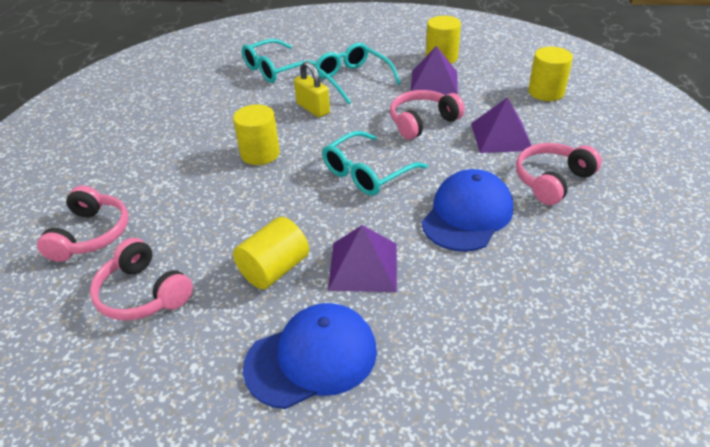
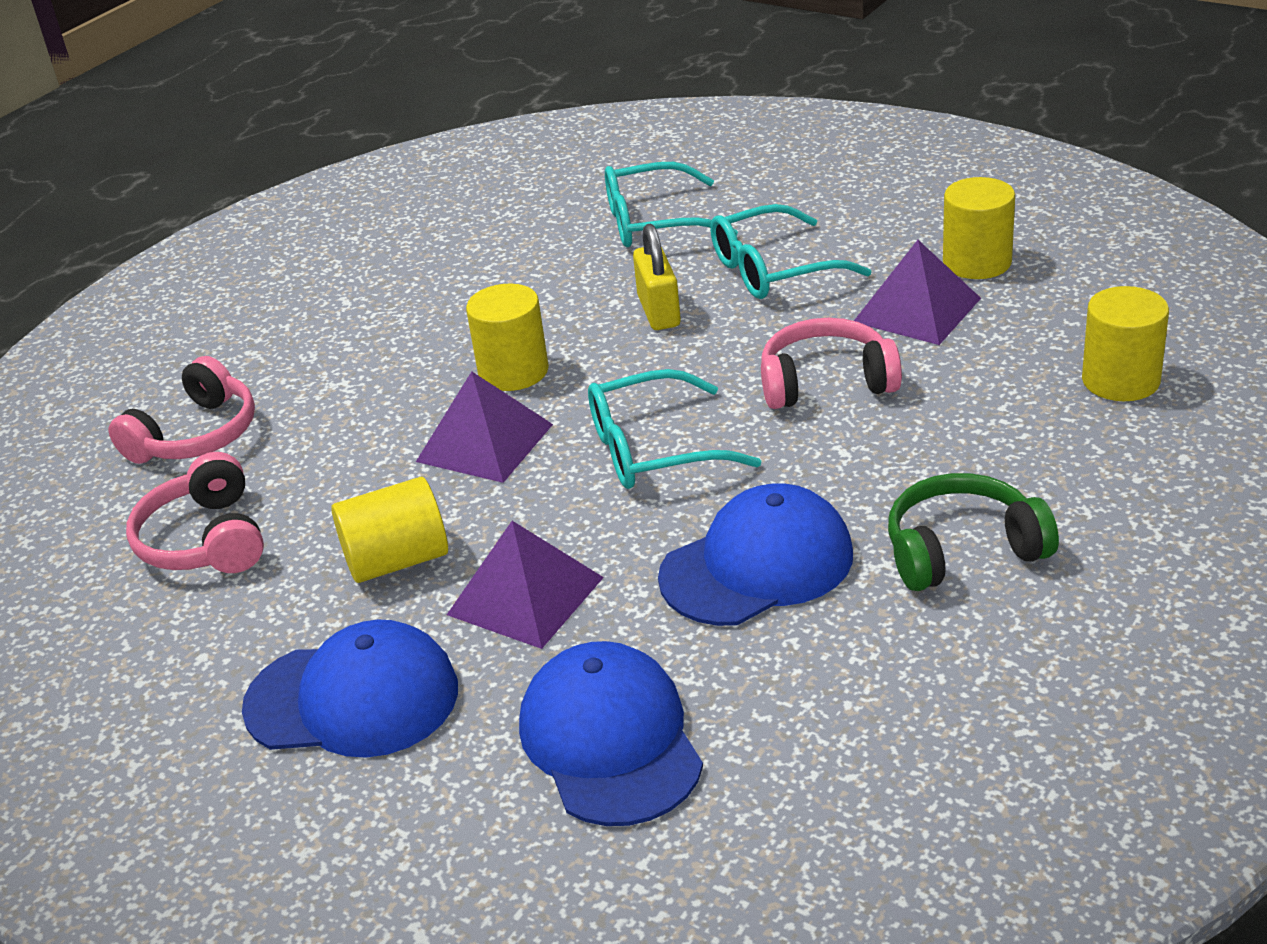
camera: 30 degrees right, 5 degrees down
(352, 79) = (772, 270): turquoise glasses -> turquoise glasses turned 105 degrees counterclockwise
(475, 329) = (610, 740): none -> blue cap
(501, 136) = (946, 445): purple pyramid -> purple pyramid (484, 442)
(552, 180) = (963, 550): pink headphones -> green headphones

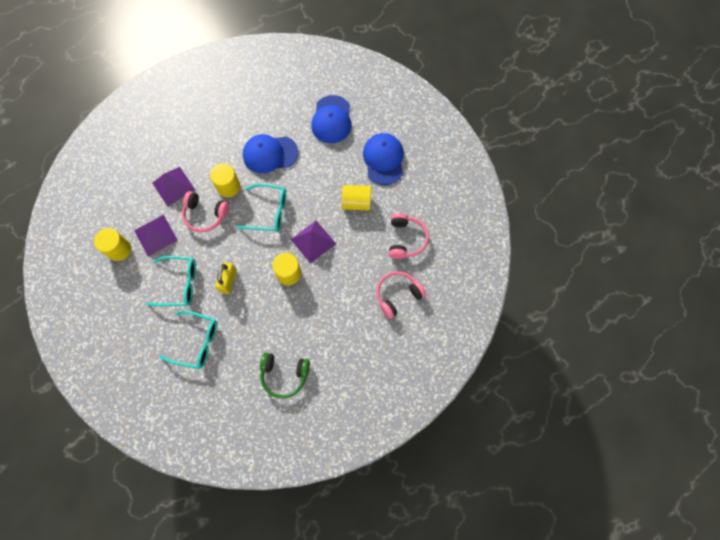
camera: 160 degrees left, 35 degrees up
(353, 698) = (383, 159): blue cap -> blue cap turned 60 degrees clockwise
(525, 596) = (330, 172): purple pyramid -> purple pyramid (173, 186)
(963, 550) = (221, 134): green headphones -> green headphones (284, 375)
(1120, 380) = (133, 172): yellow cylinder -> yellow cylinder (228, 187)

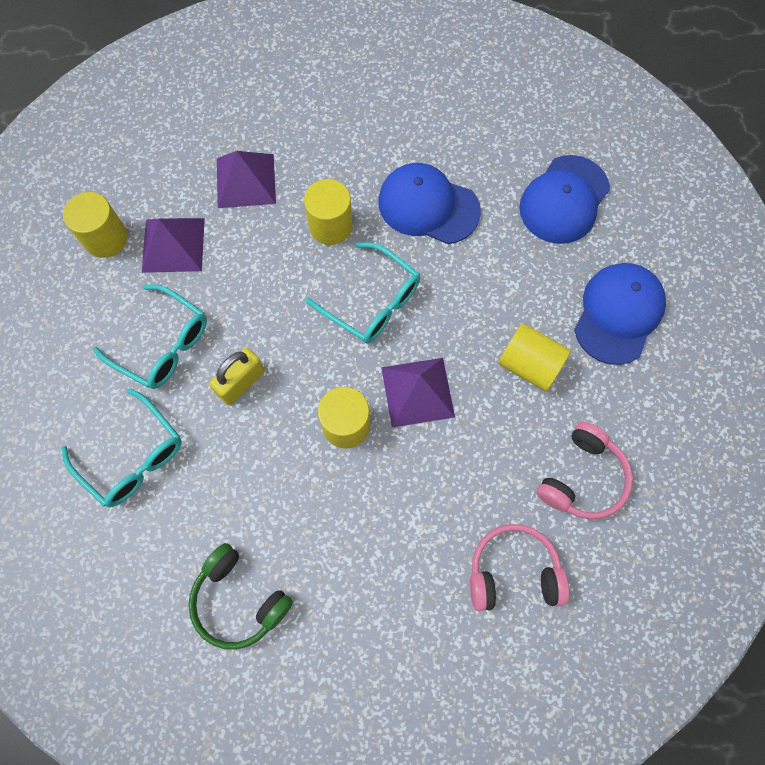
camera: 30 degrees right, 0 degrees up
(205, 215) = (268, 253): pink headphones -> none

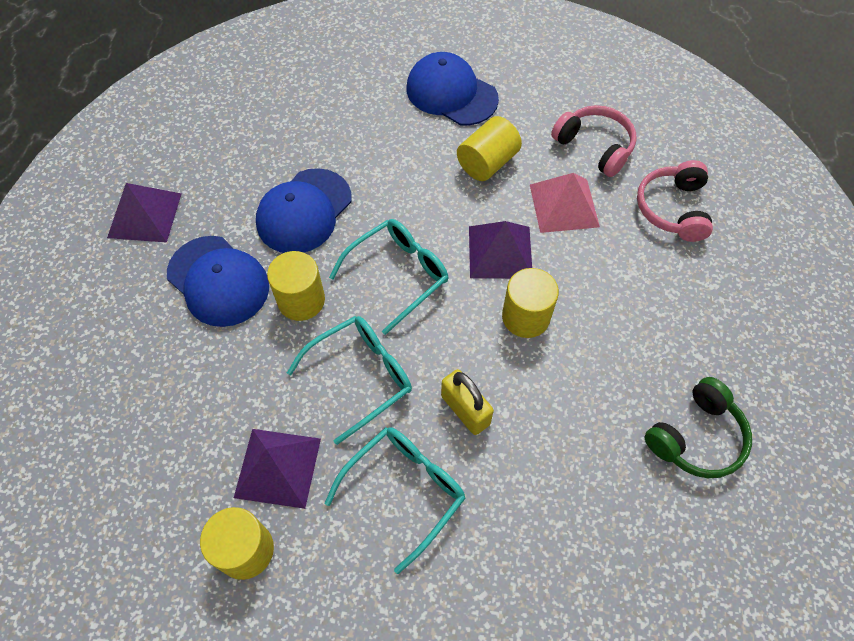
camera: 80 degrees left, 10 degrees down
(133, 458) = (537, 534): turquoise glasses -> turquoise glasses (362, 376)
(246, 180) = (217, 378): purple pyramid -> purple pyramid (144, 215)
(490, 450) = (564, 205): none -> pink pyramid
(564, 200) = (330, 107): blue cap -> blue cap (218, 281)

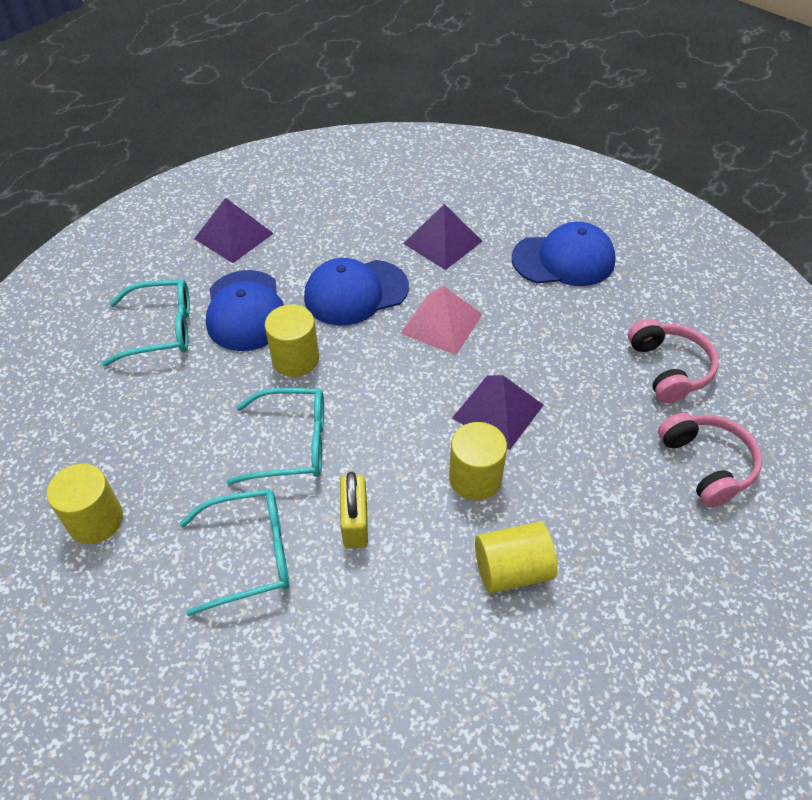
camera: 35 degrees right, 10 degrees down
(277, 467) = (170, 474): purple pyramid -> purple pyramid (442, 242)
(399, 274) = (392, 382): turquoise glasses -> turquoise glasses (162, 330)
(451, 93) = (563, 259): blue cap -> blue cap turned 105 degrees clockwise
(487, 163) = (549, 332): yellow cylinder -> yellow cylinder (512, 570)
(564, 205) = (594, 404): pink pyramid -> pink pyramid (441, 323)
(673, 209) = (707, 464): pink headphones -> pink headphones turned 120 degrees clockwise
(696, 437) = (554, 683): green headphones -> none

